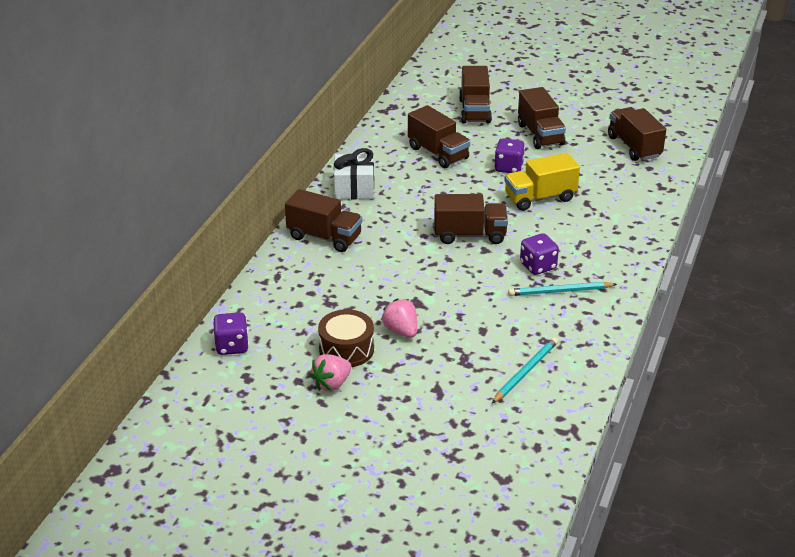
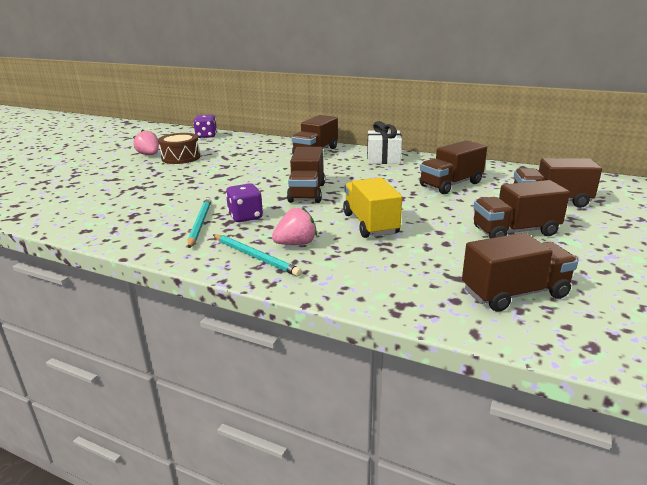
camera: 95 degrees right, 10 degrees down
(401, 331) = (188, 170): pink strawberry -> pink strawberry (296, 244)
(508, 168) = (431, 212): purple dice -> none
(525, 372) = (102, 205): turquoise pencil -> turquoise pencil (255, 257)

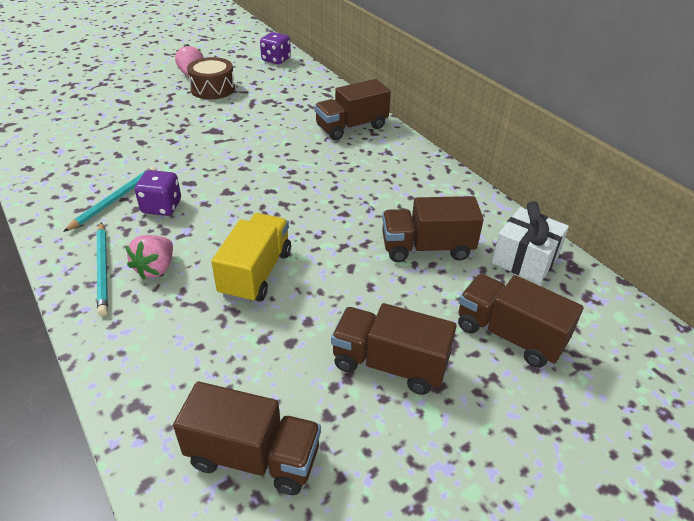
camera: 30 degrees right, 15 degrees up
(296, 244) = (156, 268): pink strawberry -> pink strawberry turned 105 degrees clockwise
(307, 193) = (258, 194): brown truck -> none
(383, 158) = (410, 168): white gift -> white gift (525, 259)

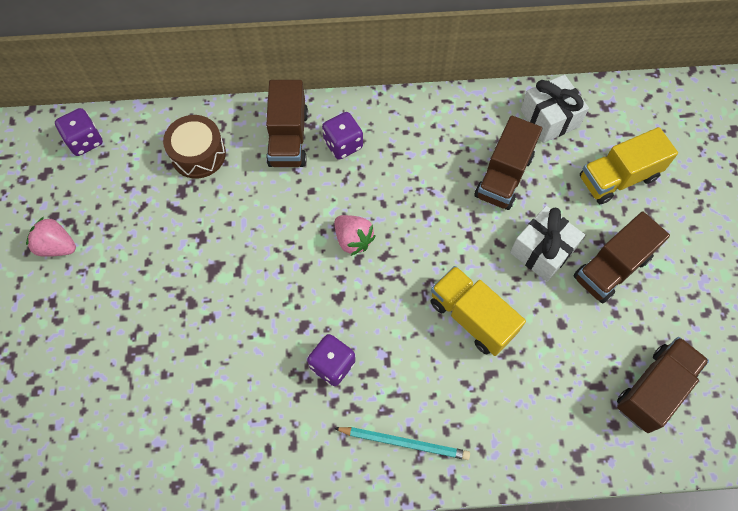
camera: 60 degrees left, 25 degrees up
(115, 200) = (295, 406): turquoise pencil -> none
(156, 268) = (425, 397): pink strawberry -> pink strawberry (353, 240)
(213, 89) = (114, 236): brown drum -> brown drum (198, 154)
(366, 301) = (542, 251): none -> white gift
(370, 152) = (343, 144): none -> purple dice
(509, 335) = (618, 178): brown truck -> yellow truck

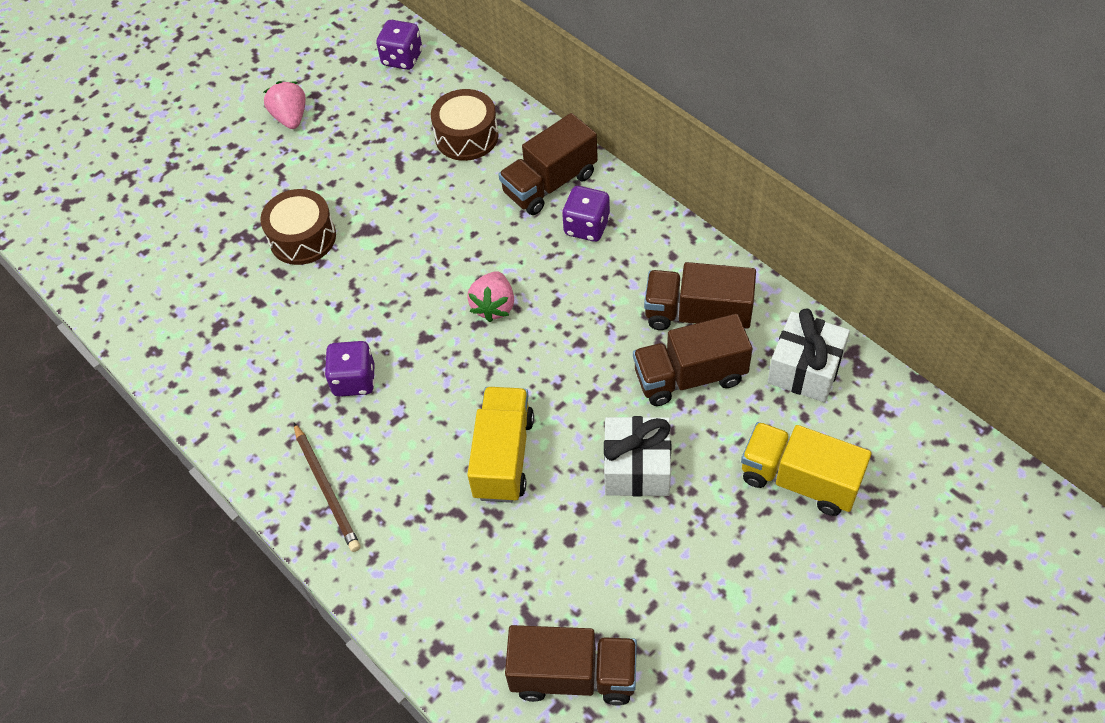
camera: 55 degrees right, 10 degrees down
(177, 314) = (302, 238): none -> brown drum
(404, 443) = (327, 489): turquoise pencil -> brown pencil
(611, 268) = (680, 544): brown truck -> brown truck (697, 315)

